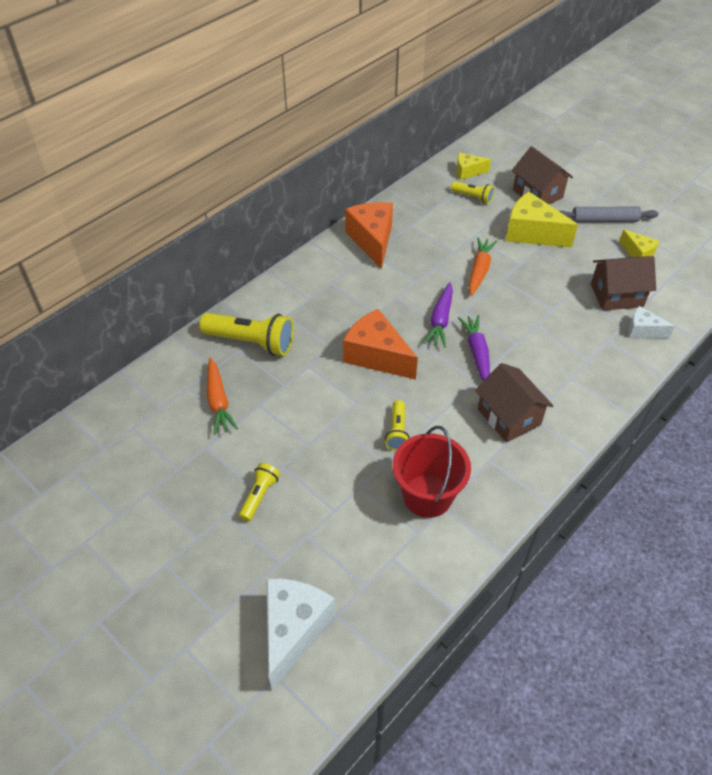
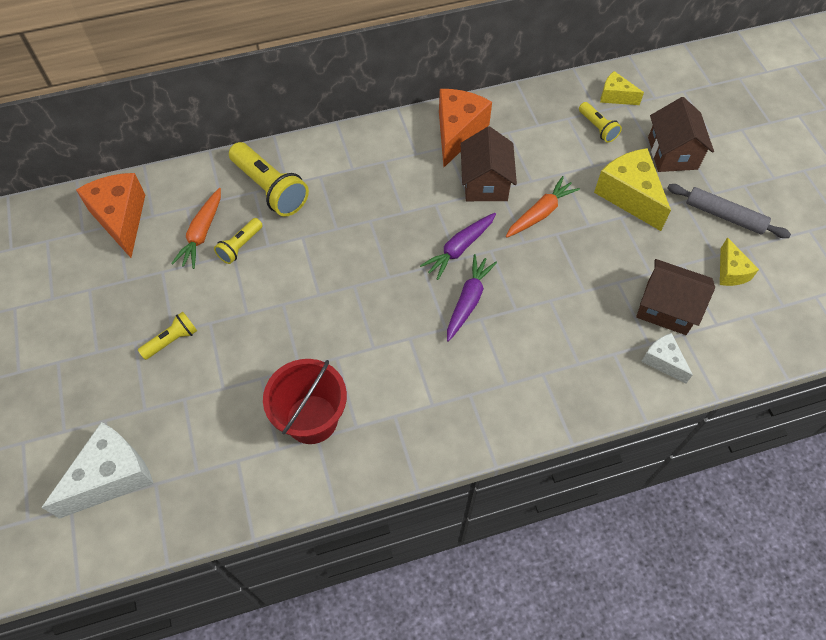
camera: 30 degrees right, 10 degrees up
(376, 356) = (371, 256): orange cheese -> orange cheese (121, 219)
(397, 432) = (332, 342): yellow flashlight -> yellow flashlight (240, 246)
(509, 417) = (447, 382): brown house -> brown house (485, 183)

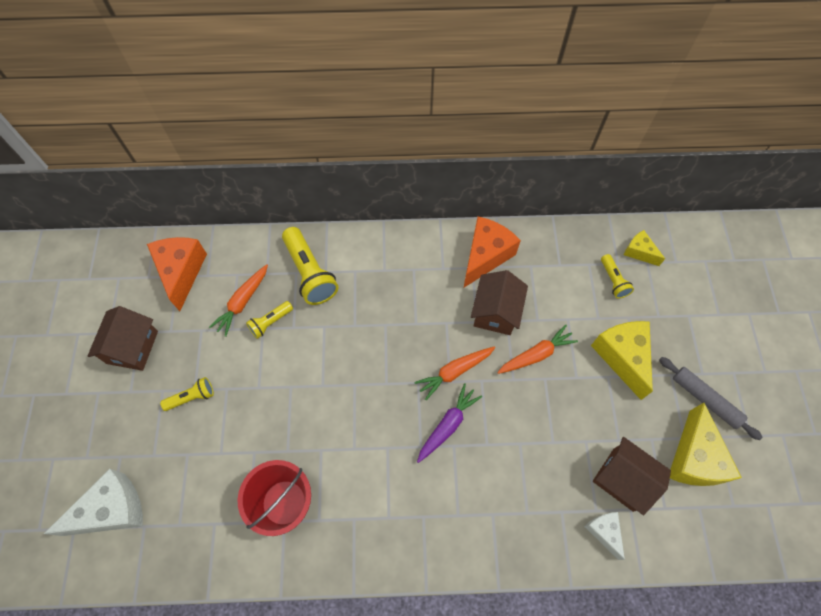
camera: 15 degrees right, 5 degrees up
(459, 248) = (454, 372): purple carrot -> orange carrot
(672, 153) = (675, 323): brown house -> brown house (132, 347)
(730, 272) = (694, 458): yellow cheese -> yellow cheese, size x1.82

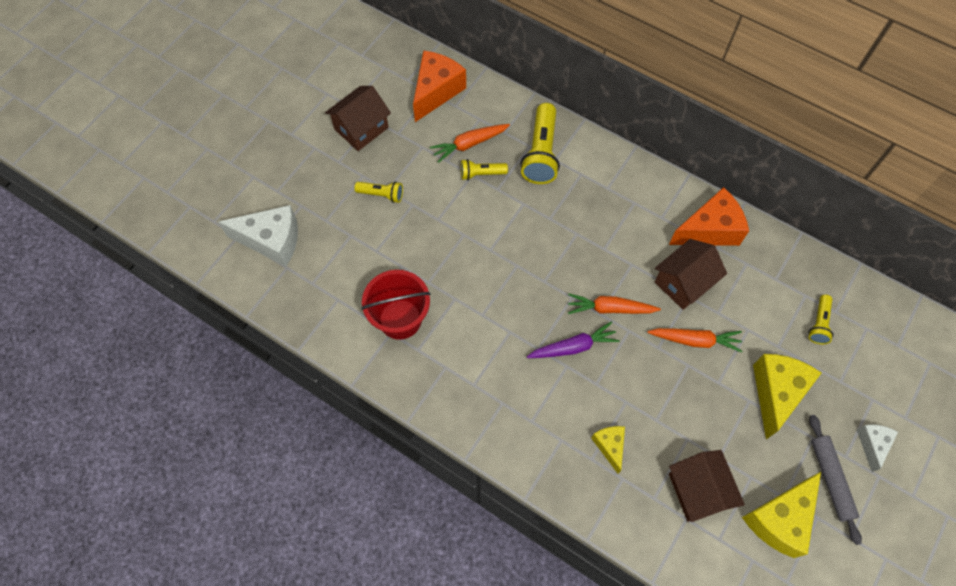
camera: 35 degrees right, 0 degrees up
(604, 531) = (648, 519): white cheese -> white cheese (872, 444)
(639, 252) = (866, 314): yellow cheese -> yellow cheese (610, 446)

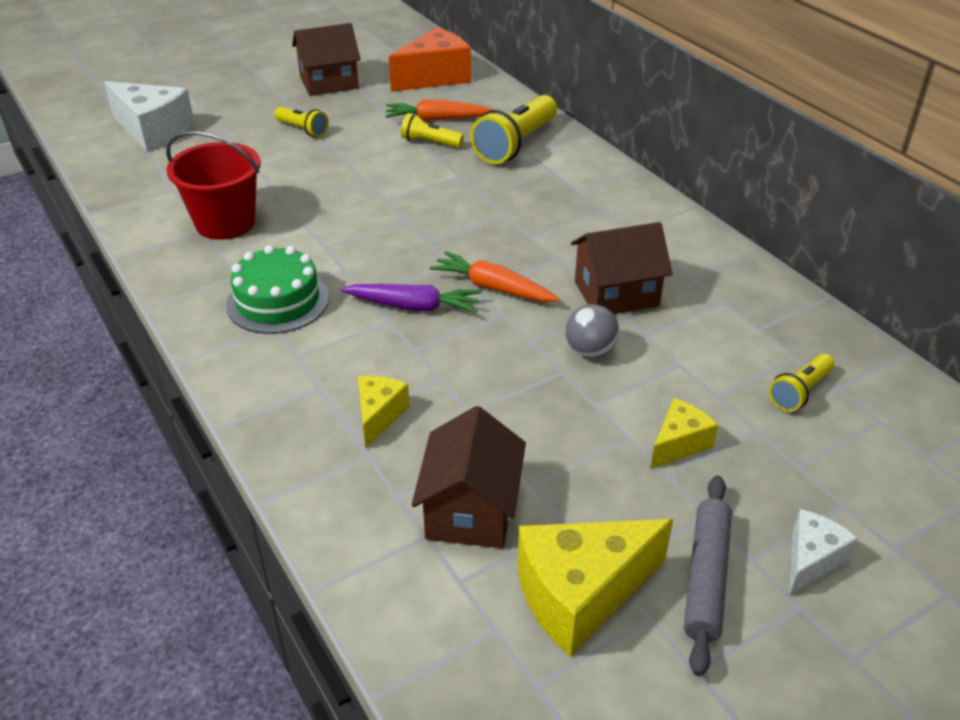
camera: 25 degrees right, 25 degrees down
(488, 379) = (278, 301): none -> green cake
(694, 340) = (590, 351): orange carrot -> grey ball
(709, 230) = (690, 258): orange cheese -> none
(776, 393) = (679, 444): yellow cheese -> yellow cheese, size x0.55

